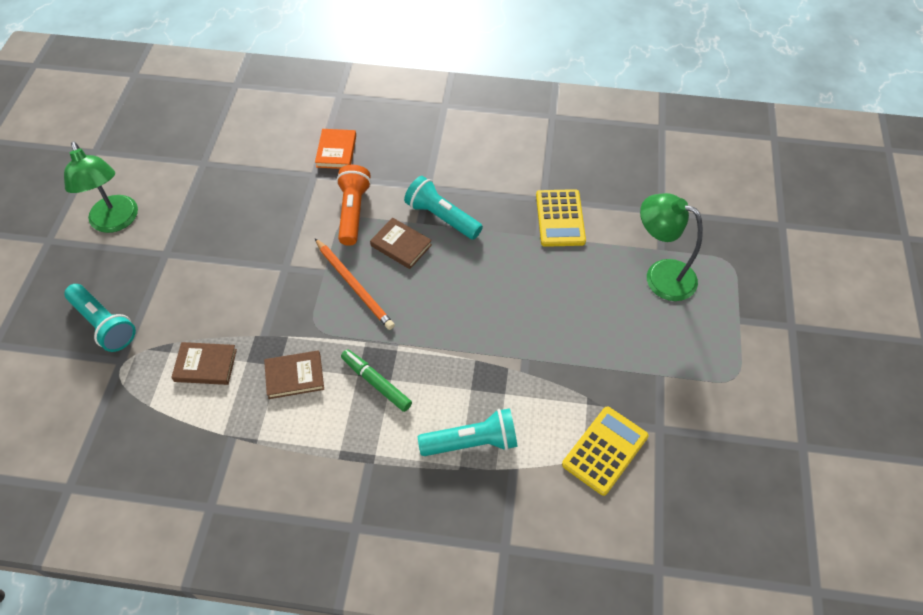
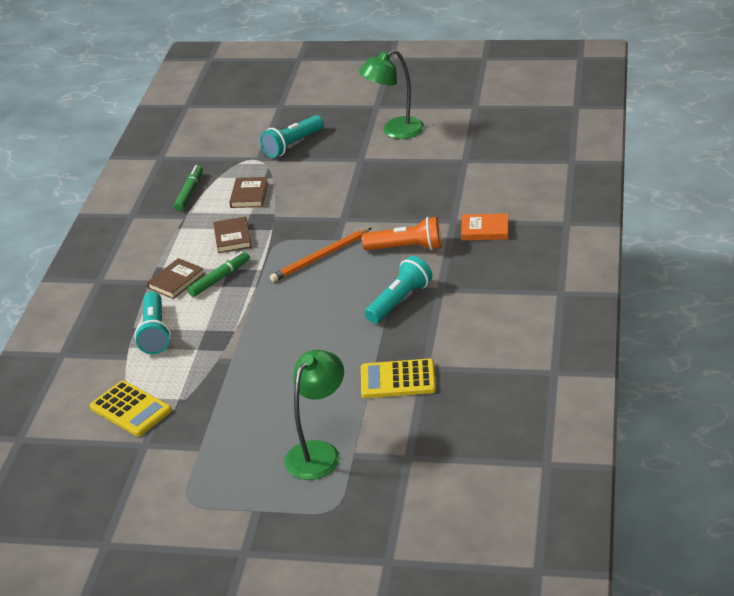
camera: 95 degrees right, 20 degrees down
(176, 437) = (189, 192): none -> green marker
(401, 245) = (365, 279): brown book -> brown book (176, 281)

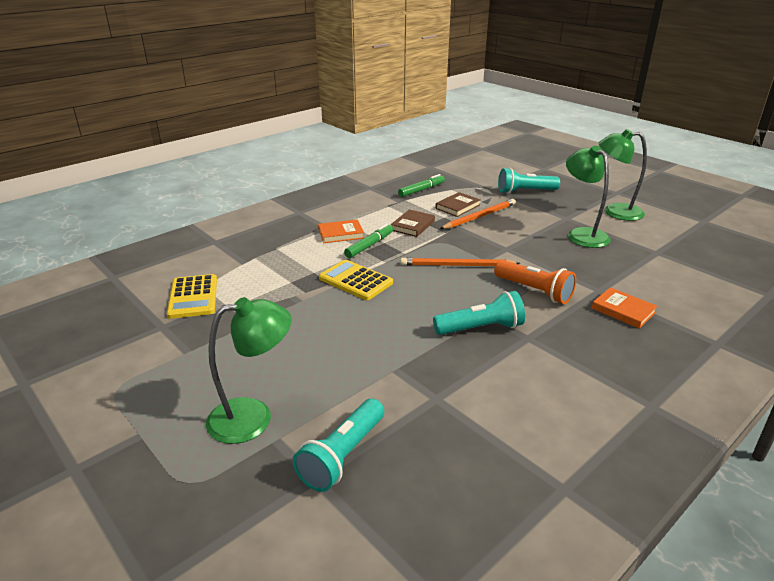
camera: 35 degrees right, 5 degrees down
(155, 333) = (282, 257): turquoise flashlight -> turquoise flashlight (342, 456)
(176, 281) = (341, 234): brown book -> orange book
(219, 278) = (369, 245): green marker -> green marker turned 45 degrees counterclockwise
(282, 196) = (480, 216): none -> orange pencil
(390, 171) = (582, 234): none -> green lamp
(398, 379) = (399, 394): yellow calculator -> yellow calculator (355, 280)

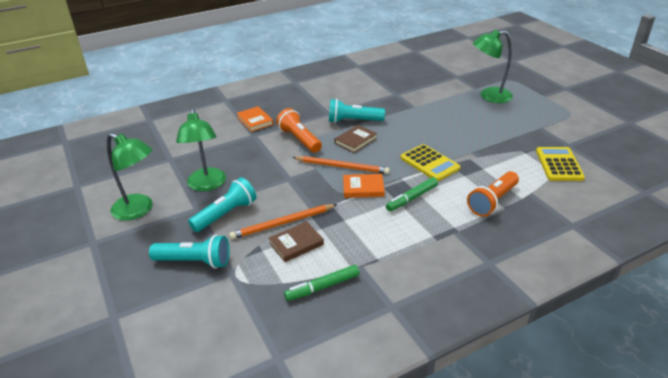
camera: 165 degrees left, 5 degrees up
(287, 251) = (492, 201): none -> orange flashlight
(341, 234) = (439, 218): orange book -> orange book (363, 188)
(342, 456) = (445, 81): turquoise flashlight -> turquoise flashlight (226, 214)
(413, 225) = (360, 219): brown book -> brown book (356, 141)

